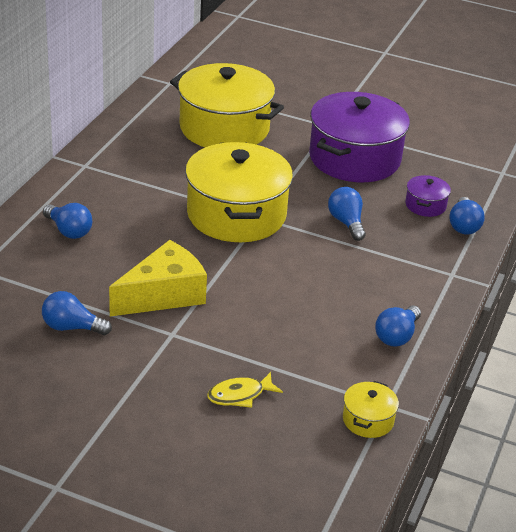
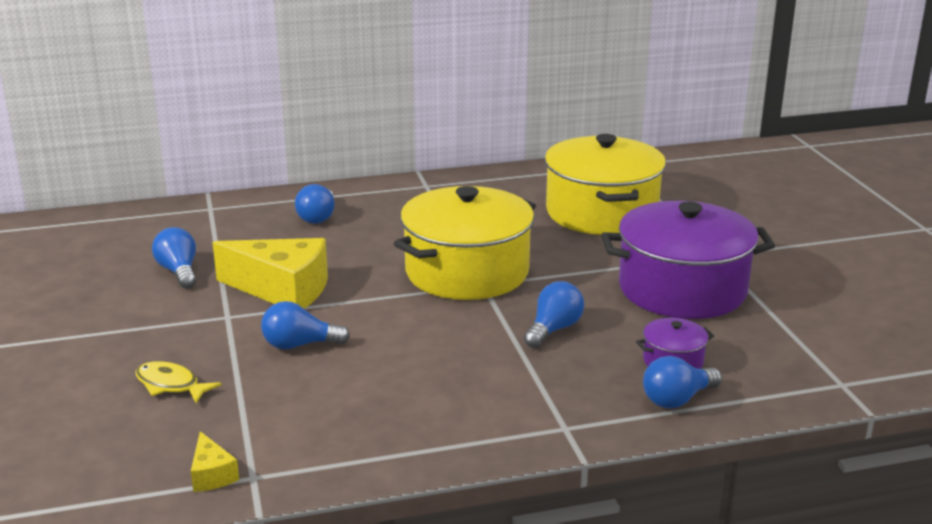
camera: 55 degrees right, 10 degrees down
(368, 420) = (212, 474): yellow pot -> yellow cheese
(397, 336) = (389, 436): blue light bulb -> blue light bulb (299, 345)

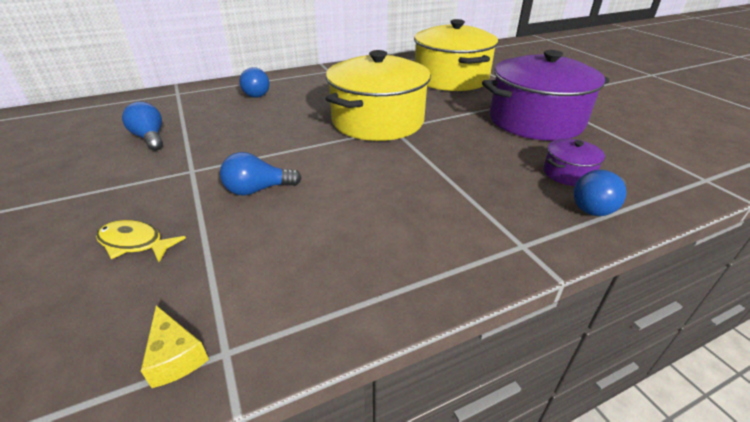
camera: 10 degrees left, 10 degrees up
(282, 290) = (237, 145): yellow cheese -> none
(553, 329) = (462, 157): blue light bulb -> none

